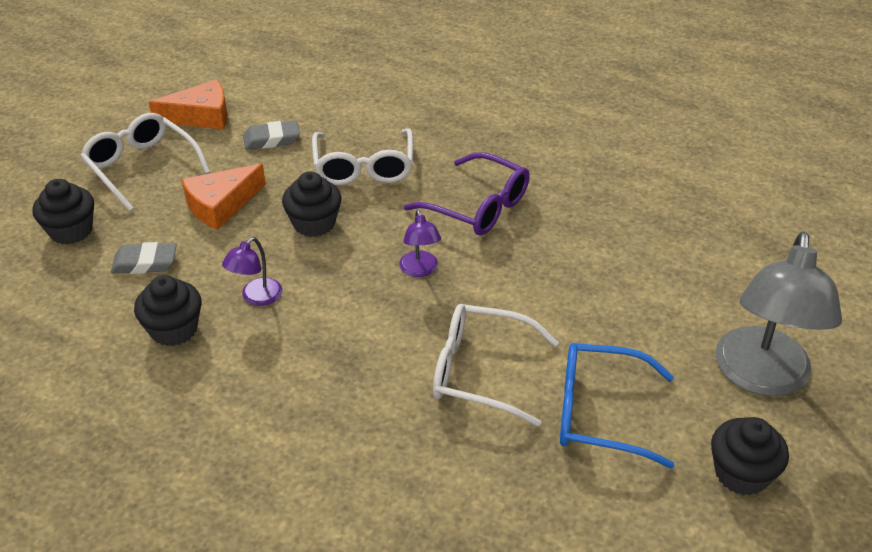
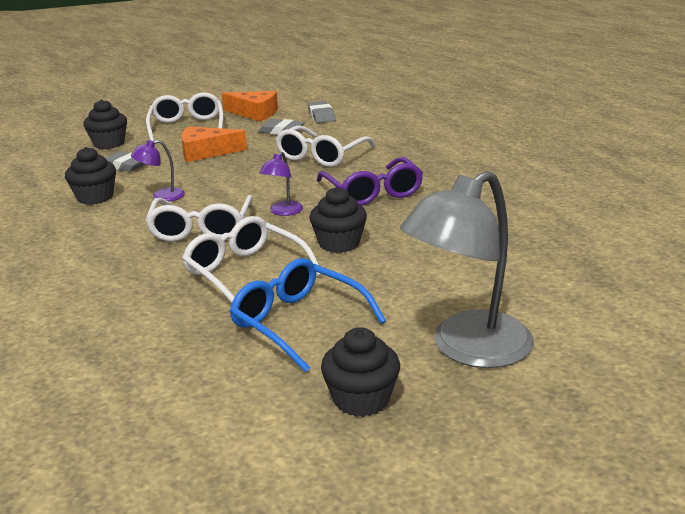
camera: 35 degrees right, 15 degrees down
(289, 97) = (321, 116): none -> grey eraser
(314, 223) = (248, 173): black cupcake -> black cupcake (339, 243)
(362, 329) = (201, 229): none -> white glasses

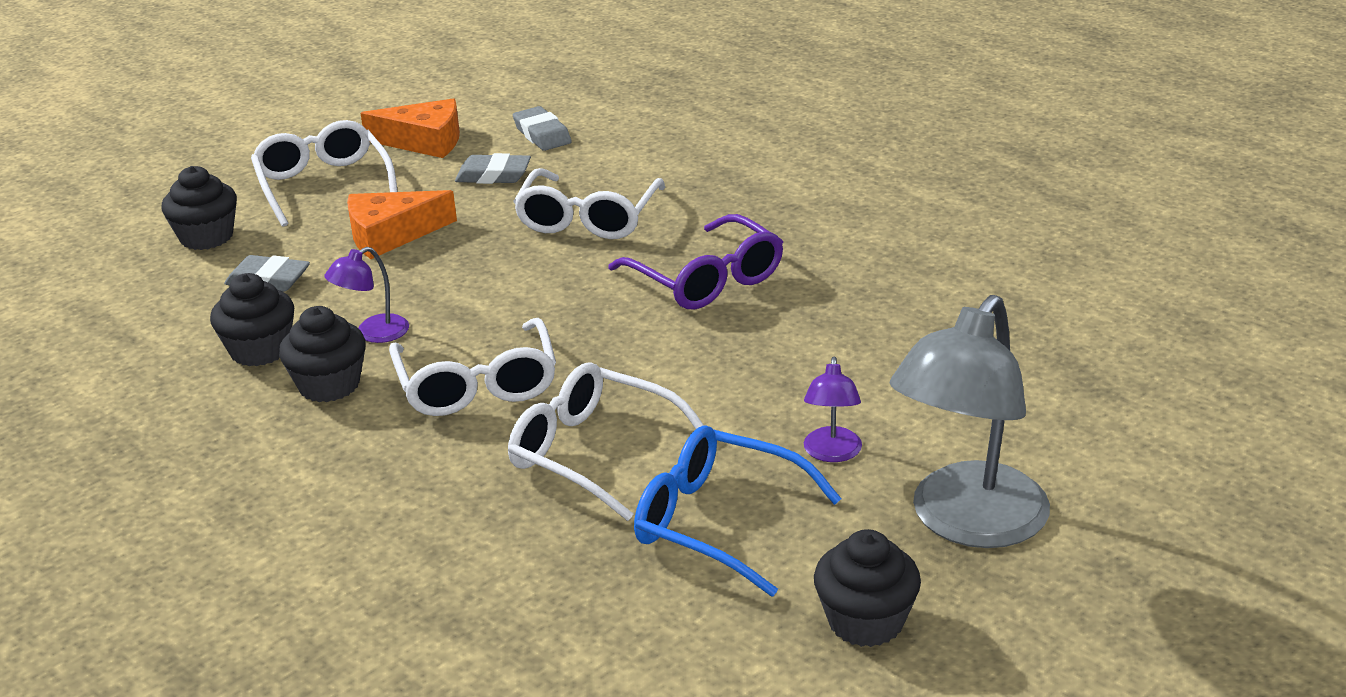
camera: 15 degrees left, 5 degrees up
(283, 212) = (588, 336): purple lamp -> purple lamp (832, 453)
(339, 243) = (705, 380): black cupcake -> black cupcake (329, 385)

